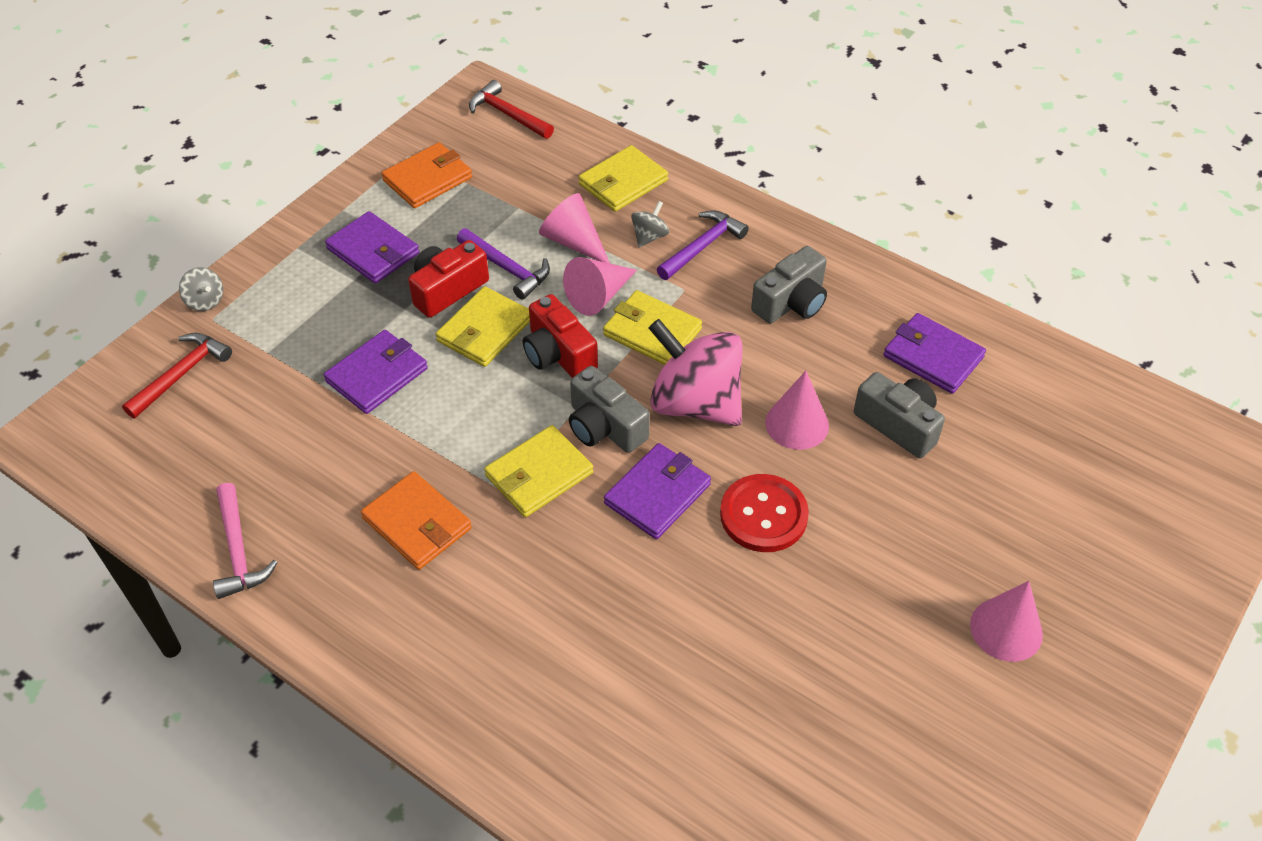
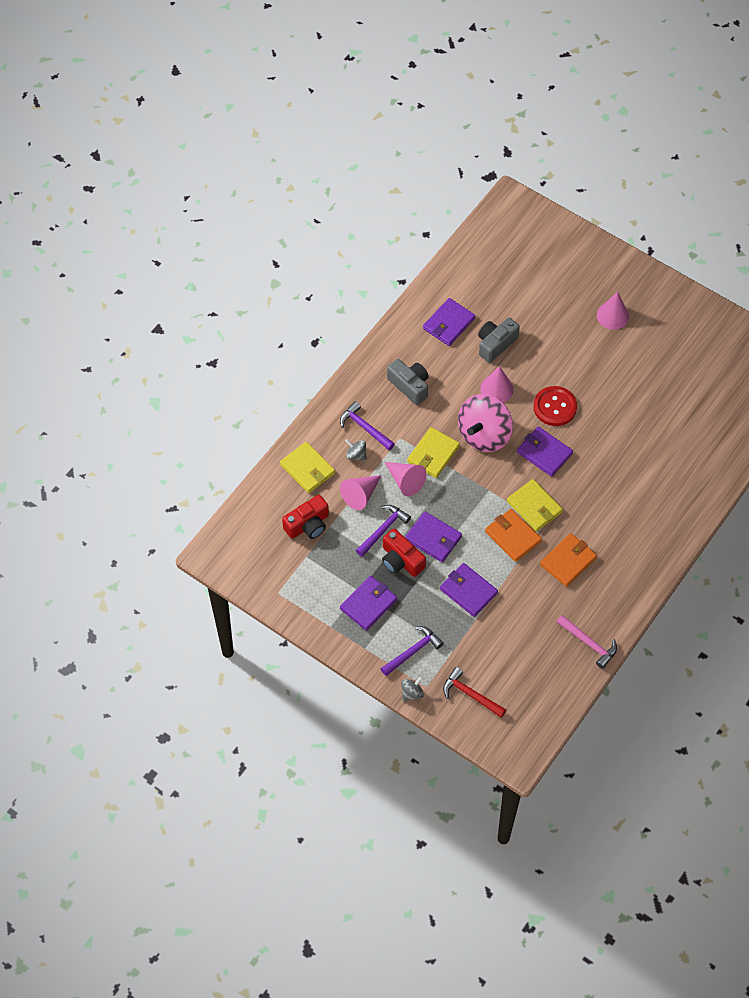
camera: 90 degrees left, 10 degrees up
(238, 550) = (589, 643): pink hammer -> pink hammer turned 60 degrees clockwise
(278, 303) = (412, 651): none -> purple hammer
(428, 179) = (302, 579): orange wallet -> orange wallet (513, 536)
(485, 330) = (433, 538): yellow wallet -> purple wallet
(508, 115) = (239, 536): red hammer -> none
(558, 354) = (450, 500): red camera -> red camera (308, 525)
(604, 427) = (502, 477): grey camera -> none

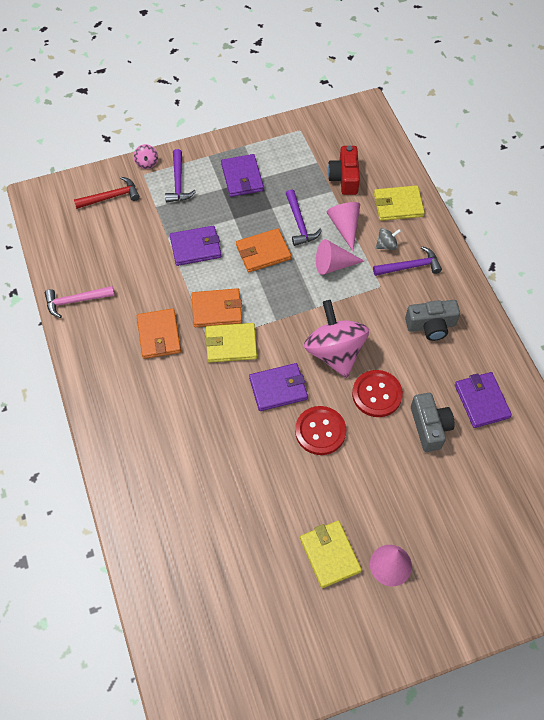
camera: 125 degrees right, 0 degrees up
(401, 560) = (262, 219): red camera -> none
(411, 693) = (147, 163): grey spinning top -> pink spinning top
(433, 454) = (344, 300): yellow wallet -> yellow wallet (330, 554)
(433, 538) = (263, 252): purple wallet -> orange wallet
(496, 389) = (377, 394): pink cone -> red button

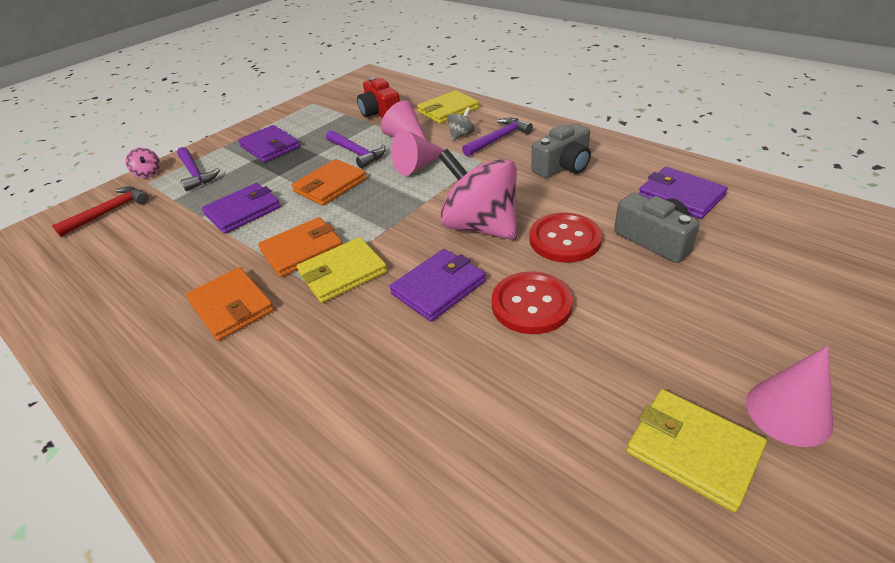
camera: 25 degrees left, 20 degrees down
(76, 301) = (82, 323): pink hammer -> none

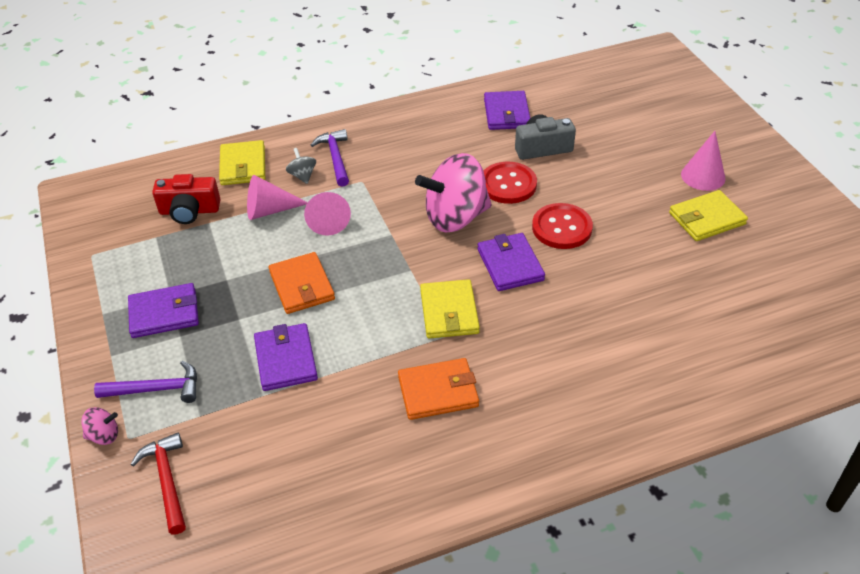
camera: 65 degrees left, 5 degrees up
(302, 250) = (394, 329): orange wallet -> none
(357, 153) = (257, 251): purple hammer -> none
(563, 166) = (416, 144): grey camera -> none
(680, 196) = (506, 113): purple wallet -> purple wallet turned 75 degrees counterclockwise

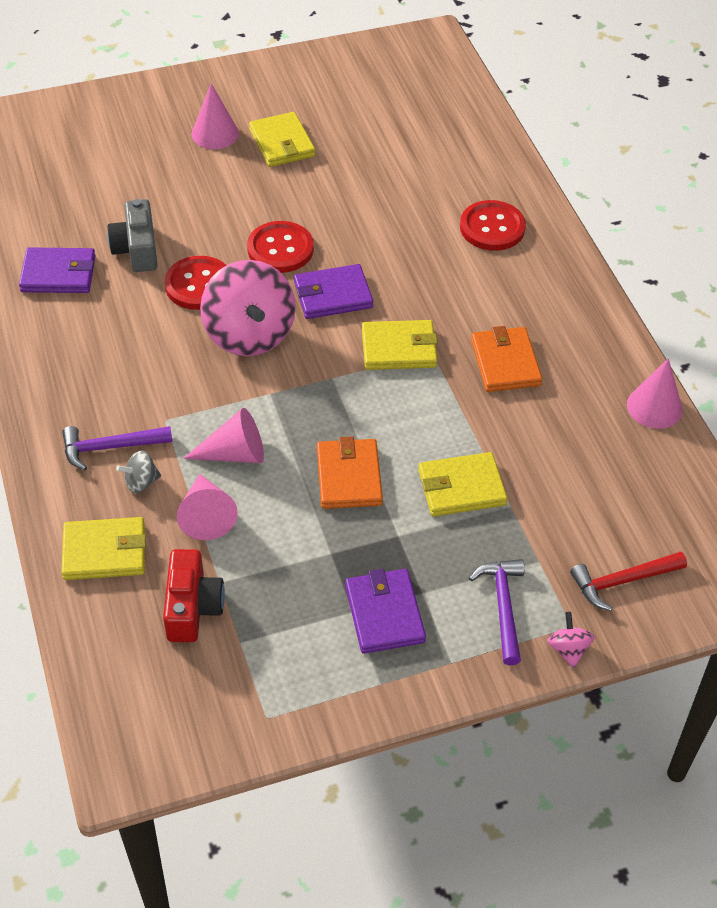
camera: 90 degrees left, 5 degrees up
(286, 359) = (461, 487): purple wallet -> yellow wallet
(302, 286) = (349, 476): orange wallet -> orange wallet turned 75 degrees counterclockwise
(384, 522) = (654, 407): none -> pink cone
(631, 380) = (492, 227): none -> red button

